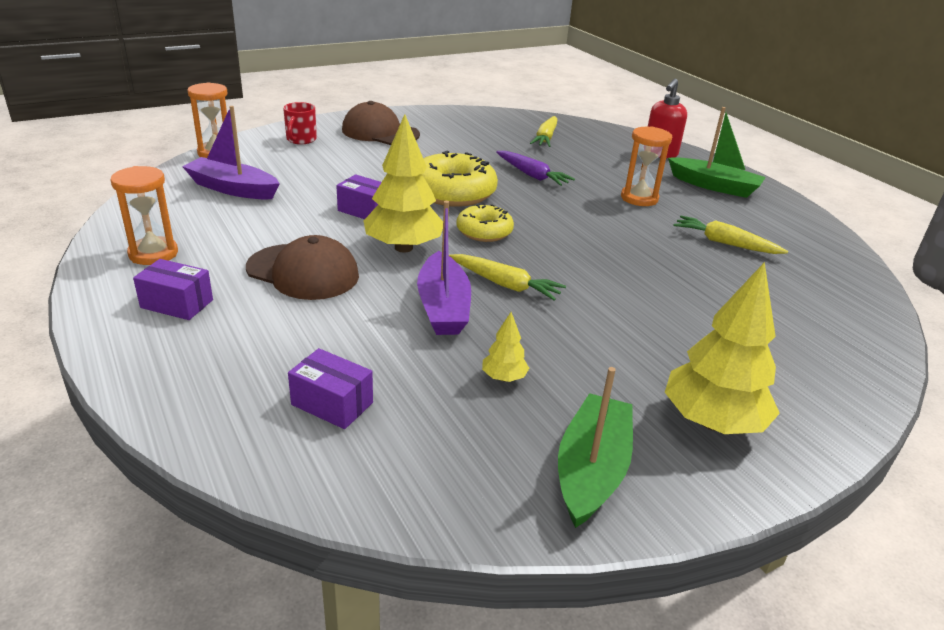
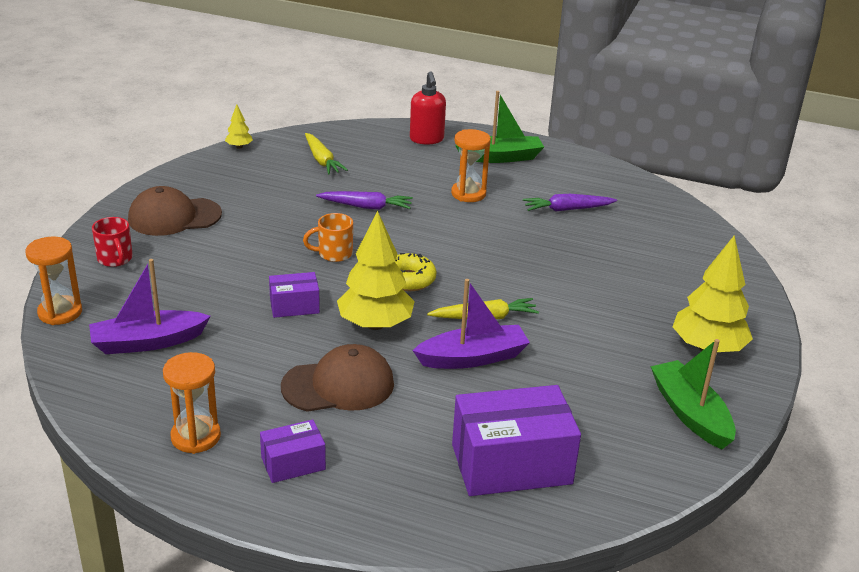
camera: 40 degrees left, 0 degrees up
(332, 404) = (511, 464): purple box -> purple box, size x1.94
(443, 307) = (473, 358): purple boat -> purple boat turned 60 degrees counterclockwise
(453, 192) = (333, 254): yellow donut -> orange mug
(503, 378) = (576, 386): yellow tree -> yellow tree (239, 147)
(725, 243) = (567, 209): yellow carrot -> purple carrot

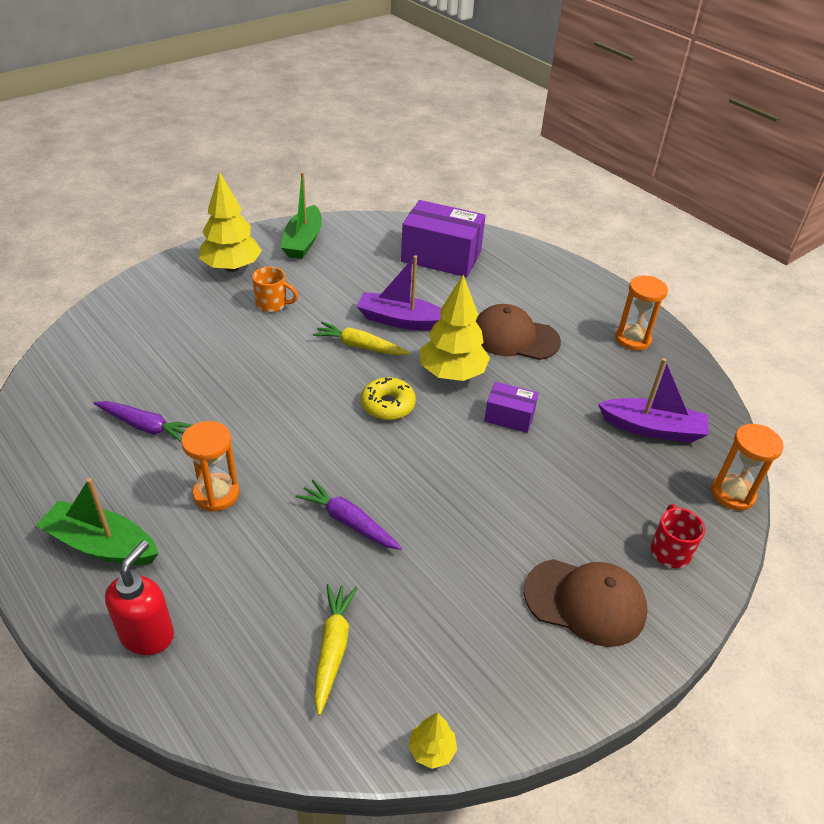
camera: 150 degrees left, 10 degrees up
(293, 463) = (574, 302): purple box -> none
(333, 254) = (434, 464): orange mug -> orange mug (272, 304)

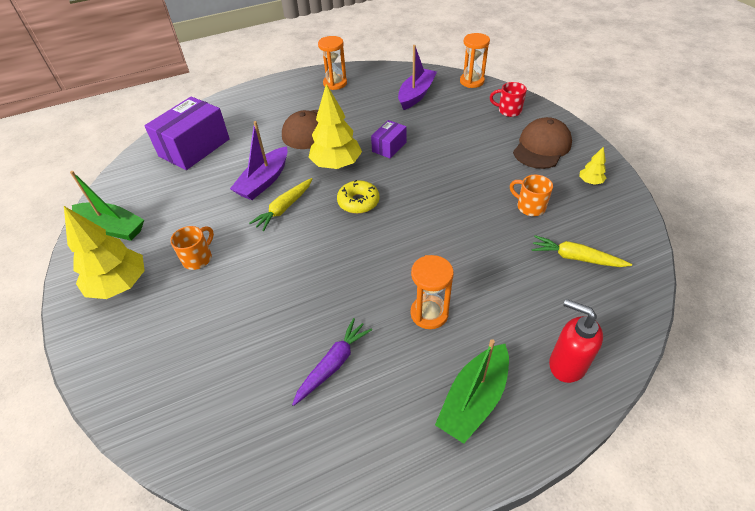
camera: 70 degrees left, 5 degrees up
(348, 521) = (469, 237): purple carrot -> none
(429, 588) = (529, 207): none -> orange mug
(432, 750) = (642, 223): yellow tree -> yellow tree (590, 182)

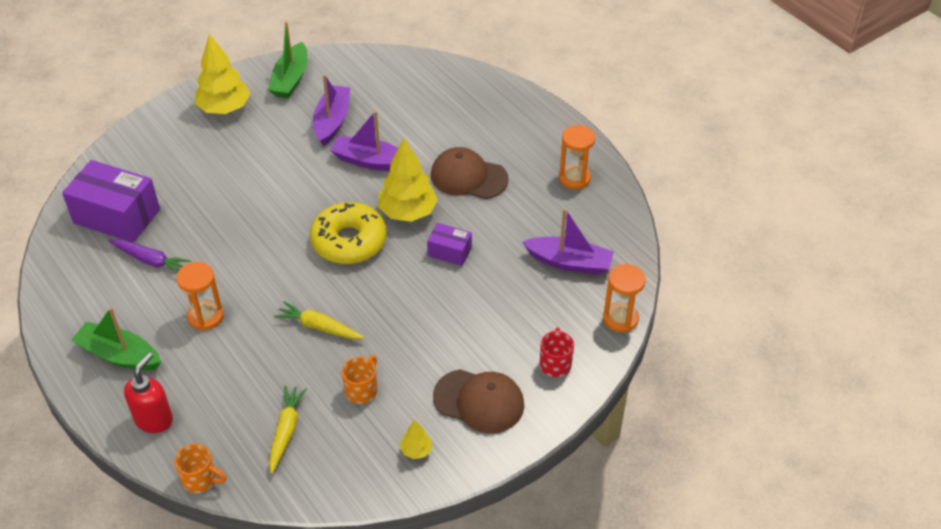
camera: 75 degrees right, 0 degrees up
(194, 147) = (416, 94): purple box -> purple box (117, 216)
(195, 202) = (332, 121): none -> purple boat
(198, 258) = (259, 146): orange mug -> orange mug (201, 479)
(284, 208) = (331, 186): yellow carrot -> yellow carrot (319, 327)
(358, 202) = (349, 241): yellow donut -> yellow donut, size x1.66

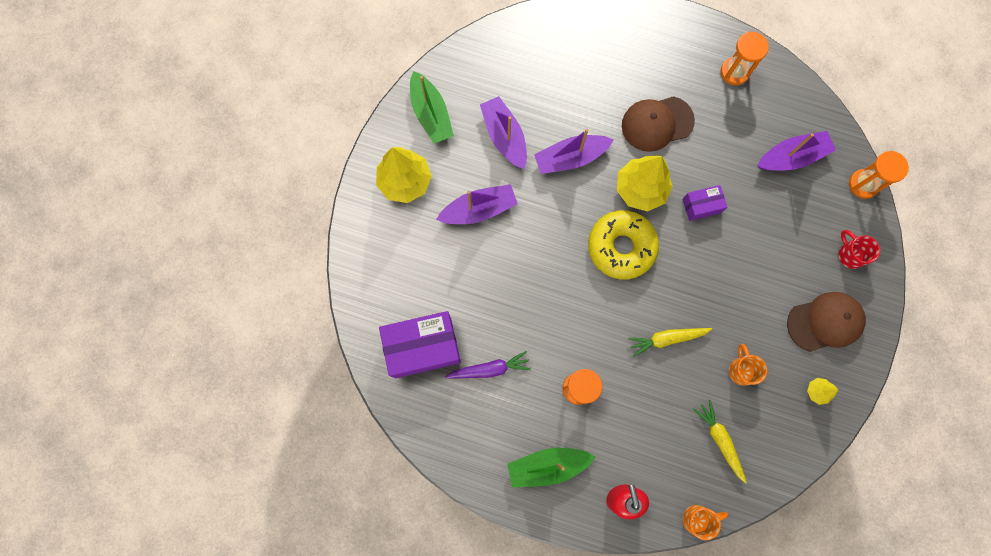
camera: 35 degrees left, 30 degrees up
(261, 155) = (479, 209): none -> purple boat

